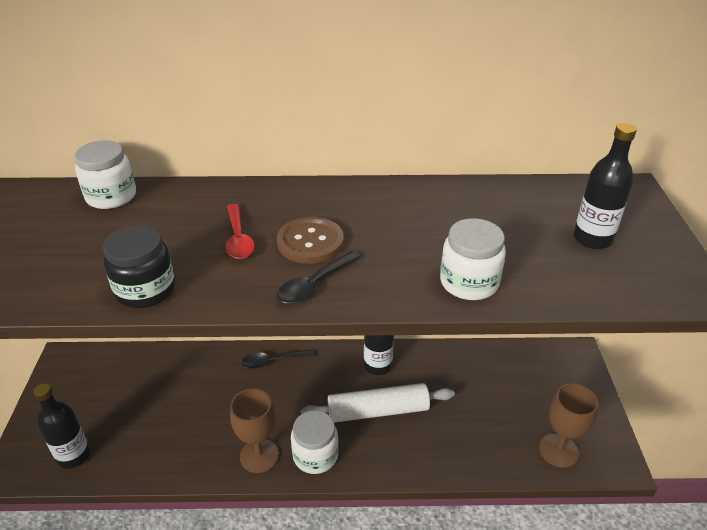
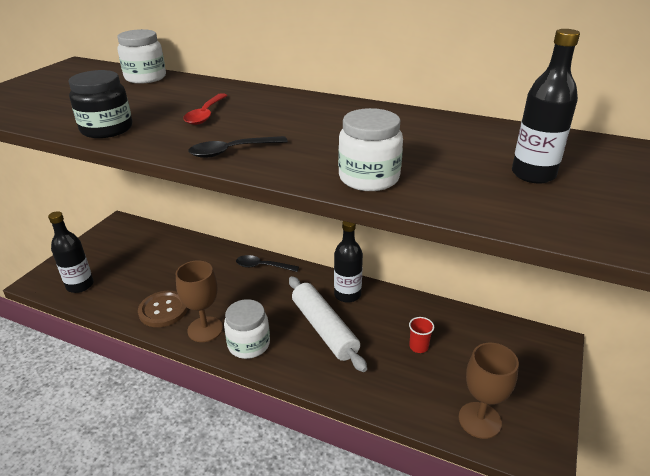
camera: 25 degrees right, 5 degrees down
(310, 242) = (258, 126): brown button -> brown button (163, 310)
(378, 411) = (324, 329): white rolling pin -> white rolling pin turned 45 degrees clockwise
(472, 398) = (418, 347): none -> red cup

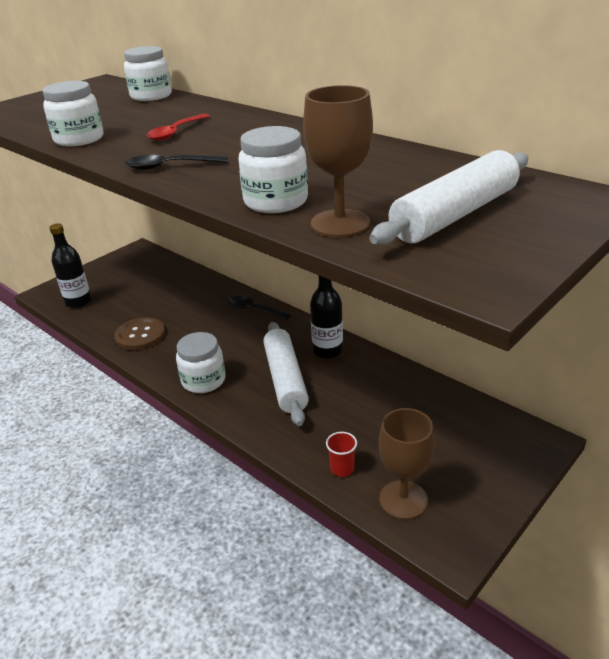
camera: 20 degrees right, 0 degrees up
(107, 129) = (79, 139): black jar -> white jar
(205, 329) = (169, 359): brown goblet -> brown goblet (340, 223)
(418, 347) = (376, 415): red cup -> red cup (342, 469)
(533, 174) = (455, 214): black bottle -> white rolling pin

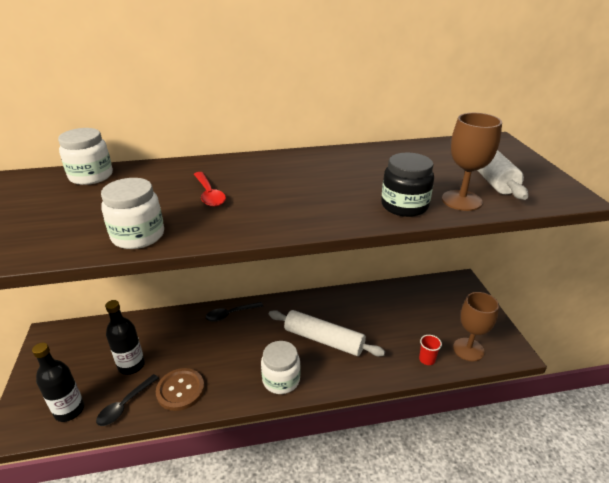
camera: 55 degrees left, 0 degrees up
(169, 166) = (282, 218): black spoon -> black spoon (125, 405)
(276, 201) = (404, 206): white jar -> black jar
(327, 351) = (315, 307): black bottle -> black bottle (131, 365)

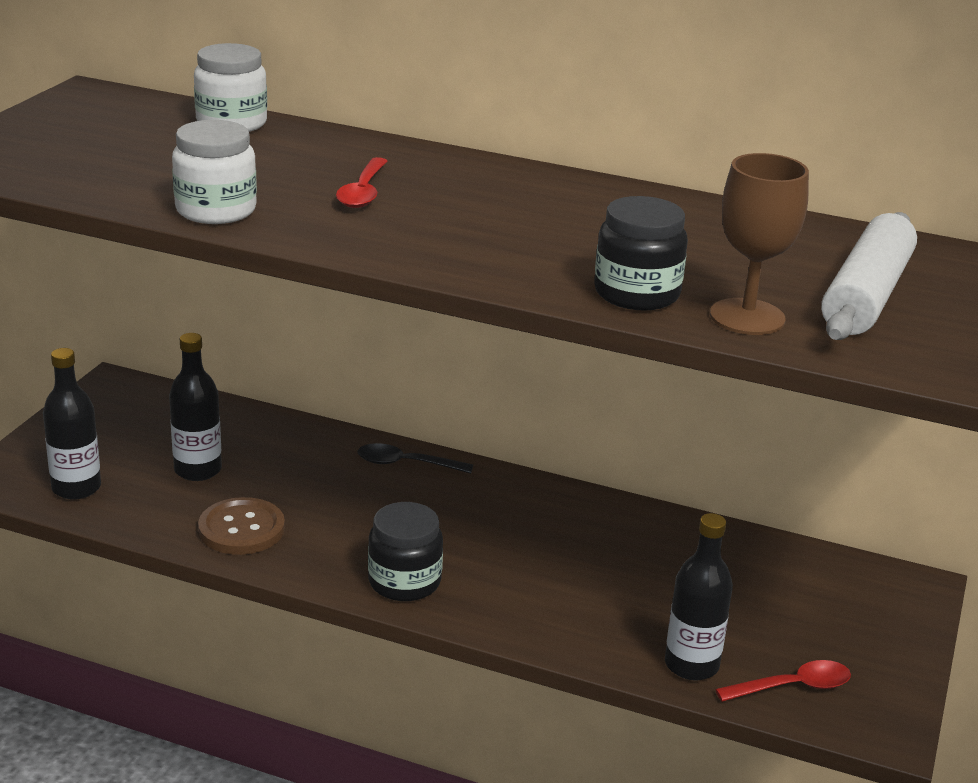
camera: 30 degrees right, 5 degrees down
(125, 405) = (151, 513): black spoon -> none
(281, 380) = (404, 582): white jar -> black jar
(323, 340) = (530, 561): white rolling pin -> none
(427, 359) = (691, 665): red cup -> black bottle
(468, 349) = (793, 687): brown goblet -> red spoon

